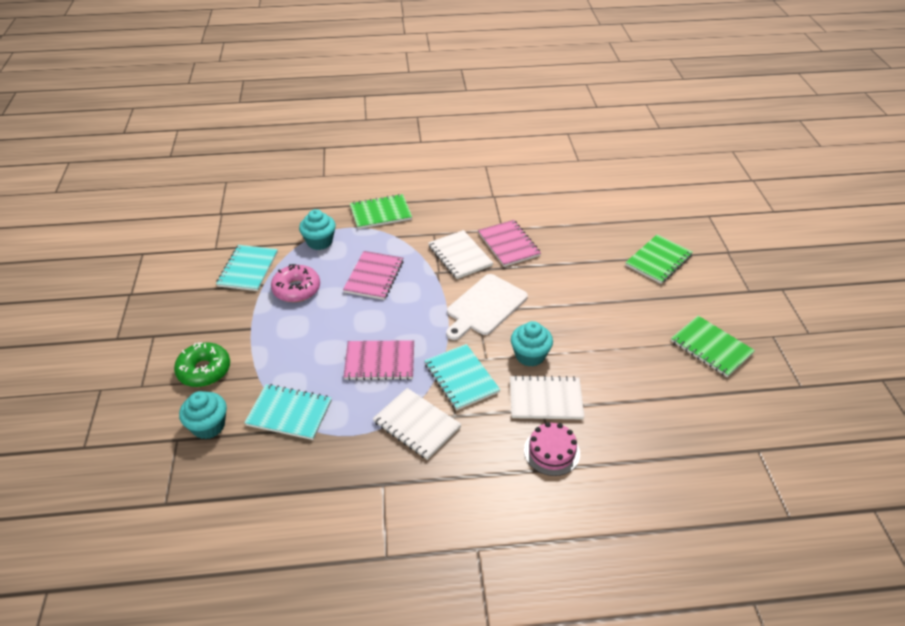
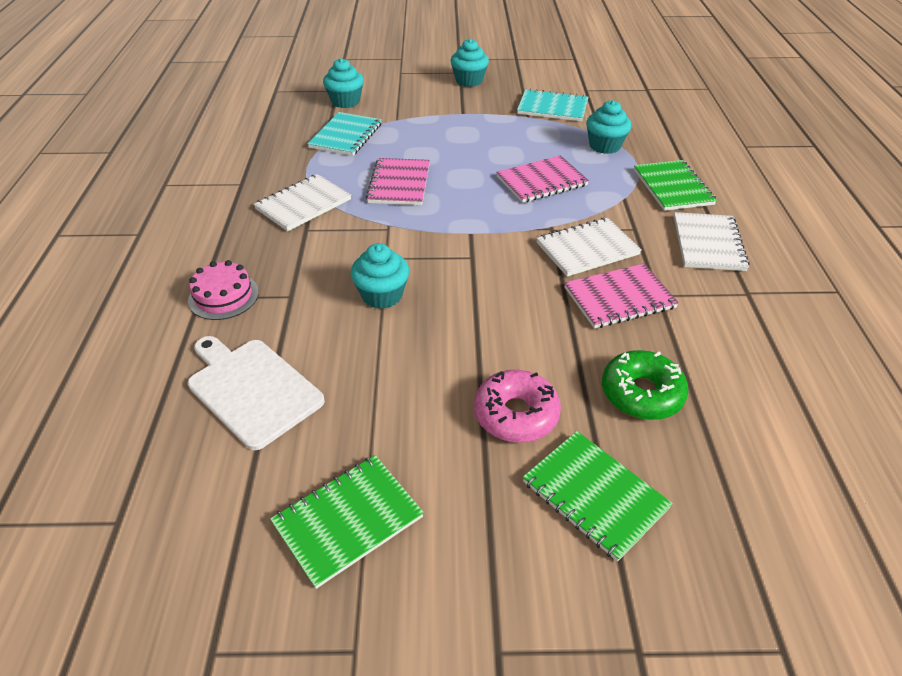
camera: 95 degrees right, 0 degrees up
(177, 327) = (469, 81): none -> turquoise cupcake
(204, 370) = (411, 96): green donut -> green donut (641, 393)
(296, 289) = (520, 134): pink donut -> pink donut (516, 414)
(374, 276) = (541, 181): pink notebook -> pink notebook turned 45 degrees counterclockwise
(461, 378) = (359, 237): turquoise notebook -> none
(485, 306) = (481, 264): white cutting board -> white cutting board (252, 389)
(545, 399) = (303, 300): white notebook -> white notebook (708, 243)

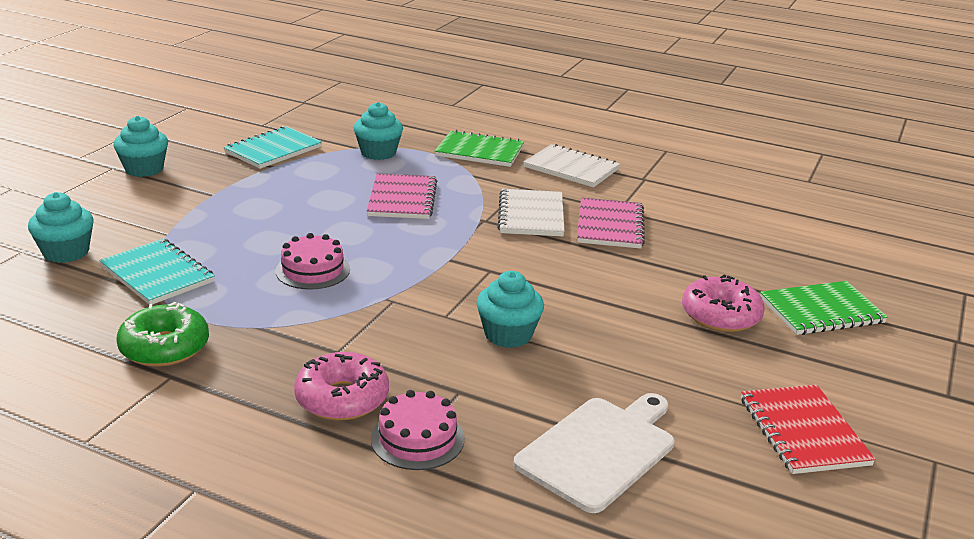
camera: 65 degrees left, 15 degrees down
(252, 250) = (342, 398): none -> pink donut
(252, 389) = (599, 450): white cutting board -> white cutting board turned 150 degrees clockwise
(303, 204) = (281, 340): white notebook -> none
(348, 520) = (803, 431): green notebook -> red notebook
(399, 184) = (312, 270): pink notebook -> pink cake
(641, 393) = (727, 257): green donut -> green donut (164, 347)

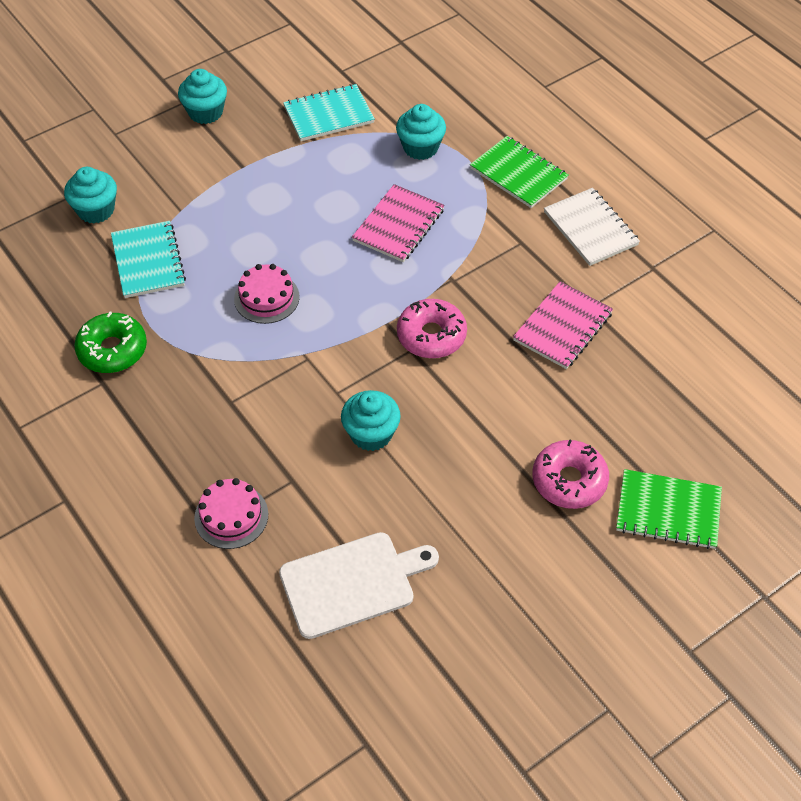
camera: 30 degrees right, 25 degrees up
(342, 398) = (204, 454): pink donut -> pink donut (431, 335)
(531, 215) = (500, 287): white notebook -> none
(803, 431) = (526, 634): red notebook -> none

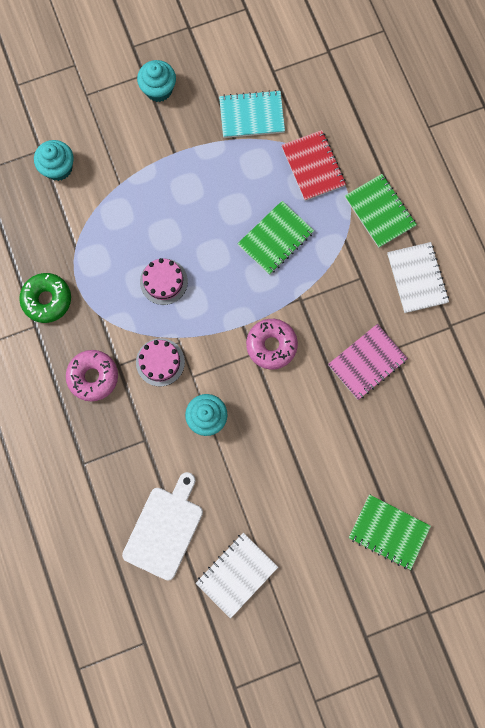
camera: 15 degrees right, 25 degrees up
(148, 261) = (87, 226): turquoise notebook -> none
(231, 516) = (99, 457): pink cake -> pink cake (160, 362)
(352, 583) = (165, 529): white cutting board -> white cutting board turned 60 degrees counterclockwise
(398, 225) = (275, 238): pink notebook -> green notebook
(420, 147) = (313, 166): turquoise cupcake -> red notebook
(475, 616) = (237, 574): none -> white notebook
(569, 480) = (330, 490): pink donut -> pink donut (93, 376)

